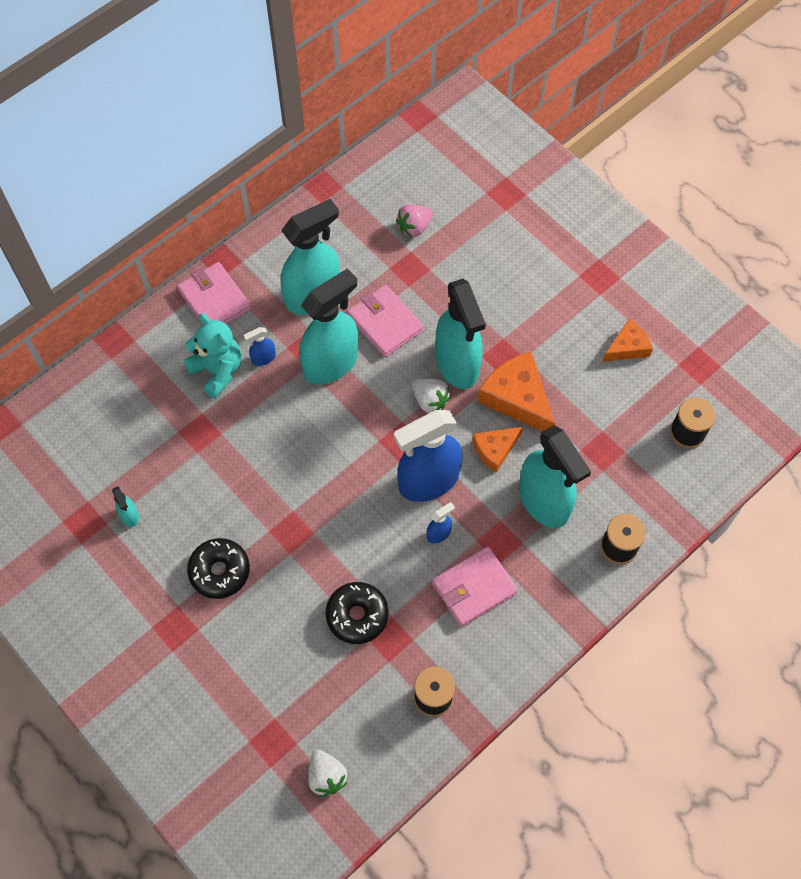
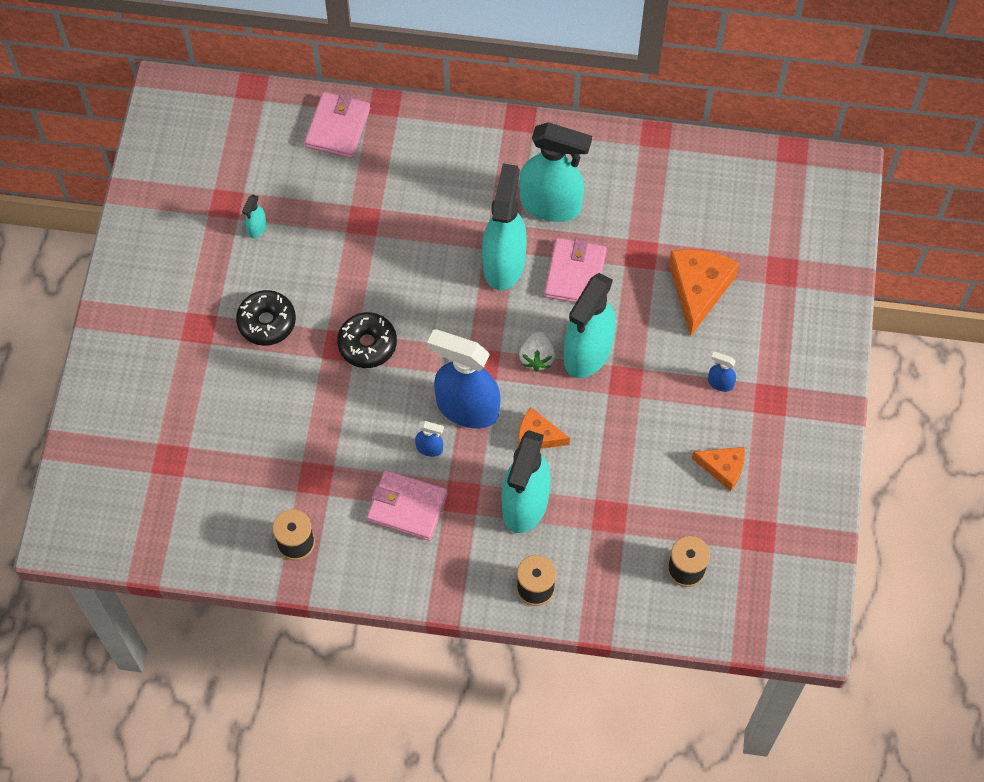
camera: 50 degrees right, 0 degrees up
(214, 300) = (482, 141): pink wallet -> pink wallet (338, 127)
(217, 370) = (424, 191): turquoise teddy bear -> none
(263, 358) = (464, 213): blue spray bottle -> blue spray bottle (720, 383)
(326, 776) = (175, 515): white strawberry -> none
(331, 363) = (504, 263): turquoise spray bottle -> turquoise spray bottle turned 90 degrees counterclockwise
(357, 615) = (313, 442): black donut -> black donut (367, 344)
(414, 227) = (682, 228): pink strawberry -> none
(517, 398) = (598, 419): orange cheese -> orange cheese (698, 289)

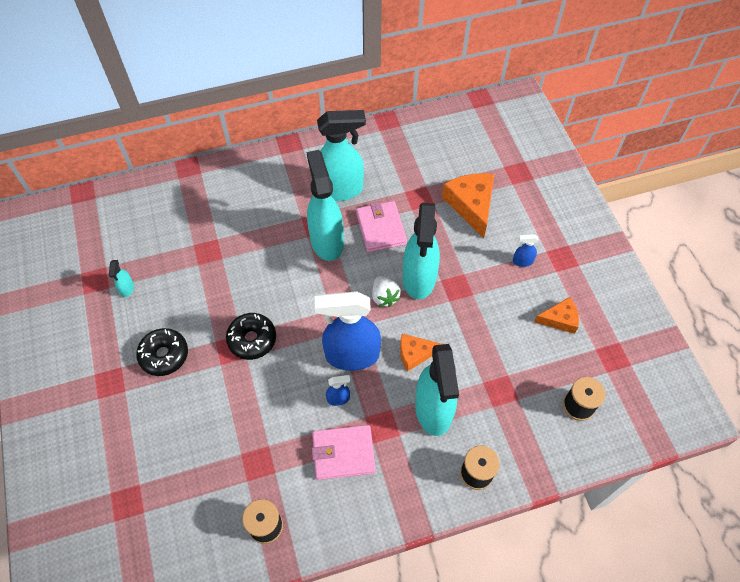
camera: 25 degrees left, 5 degrees down
(338, 127) = (159, 196): pink wallet -> none

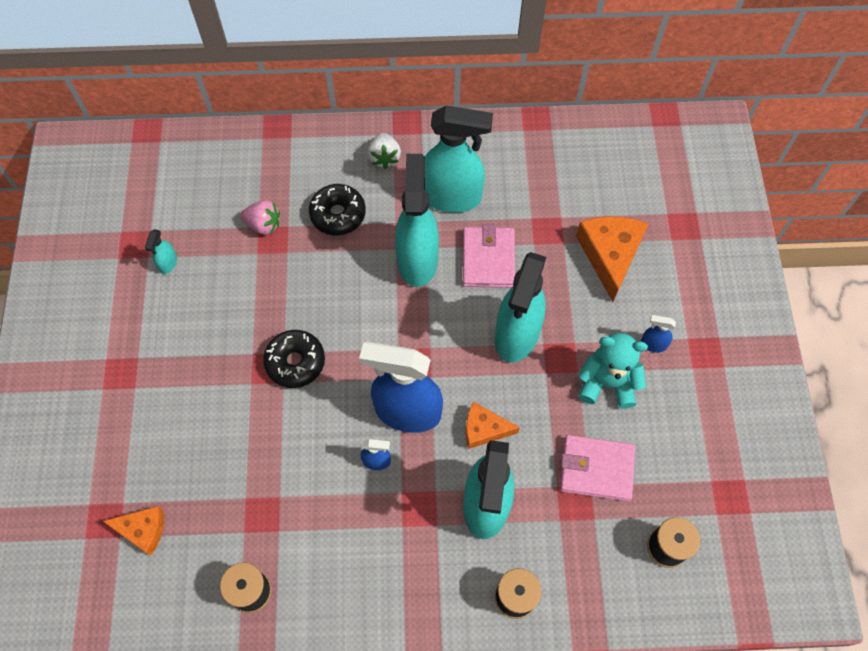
camera: 15 degrees right, 5 degrees up
(164, 355) = (189, 356): black donut -> black donut (338, 214)
(197, 242) = (263, 225): none -> pink strawberry
(343, 453) = (364, 529): pink wallet -> pink wallet (596, 469)
(384, 297) = (467, 348): white strawberry -> white strawberry (384, 158)
(497, 297) = (607, 383): none -> turquoise teddy bear
(559, 319) = (677, 431): orange cheese -> orange cheese (143, 530)

